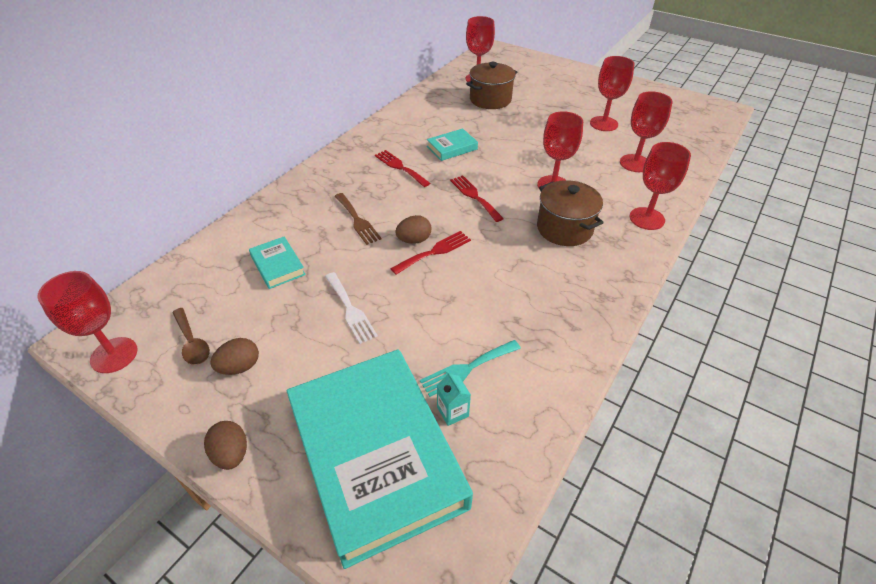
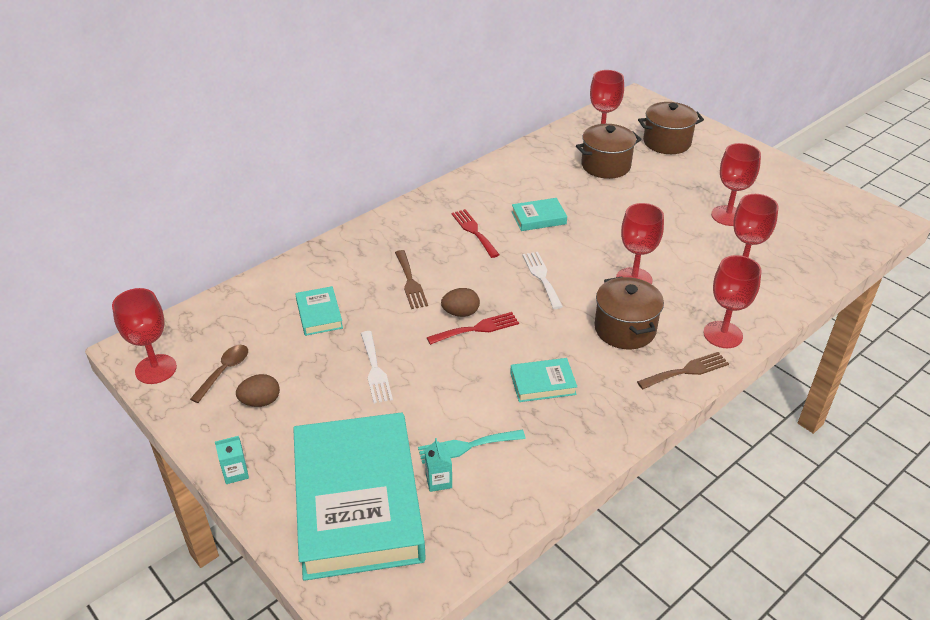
camera: 15 degrees right, 5 degrees down
(192, 342) = (224, 371): brown spoon -> brown spoon turned 135 degrees counterclockwise
(231, 454) = (235, 473): brown egg -> turquoise carton
(474, 196) = (542, 277): red fork -> white fork
(514, 291) = (542, 383): none -> turquoise book
(530, 76) = (667, 142): none -> brown pot
(632, 255) = (686, 371): none -> brown fork

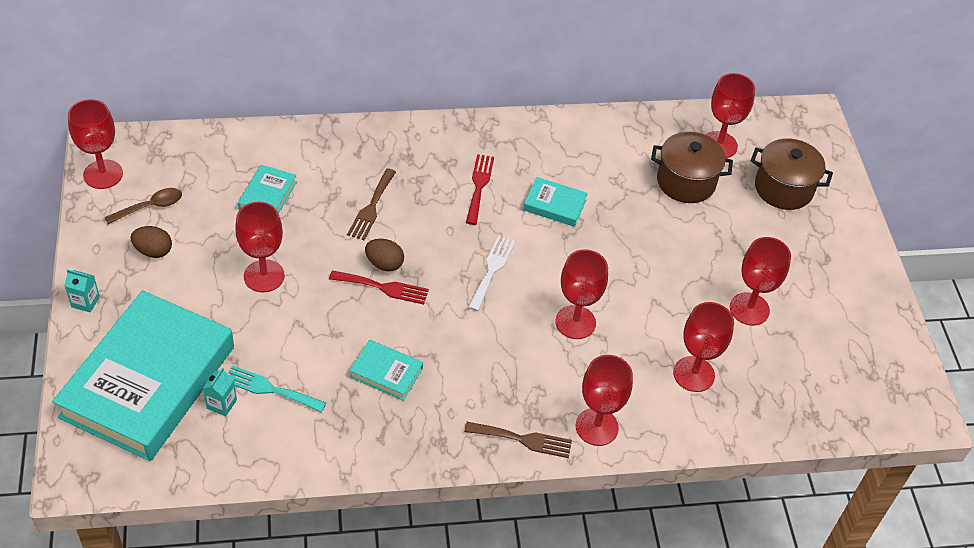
camera: 30 degrees right, 10 degrees up
(375, 370) = (264, 276): white fork -> red goblet
(625, 329) = (512, 366): brown pot -> none

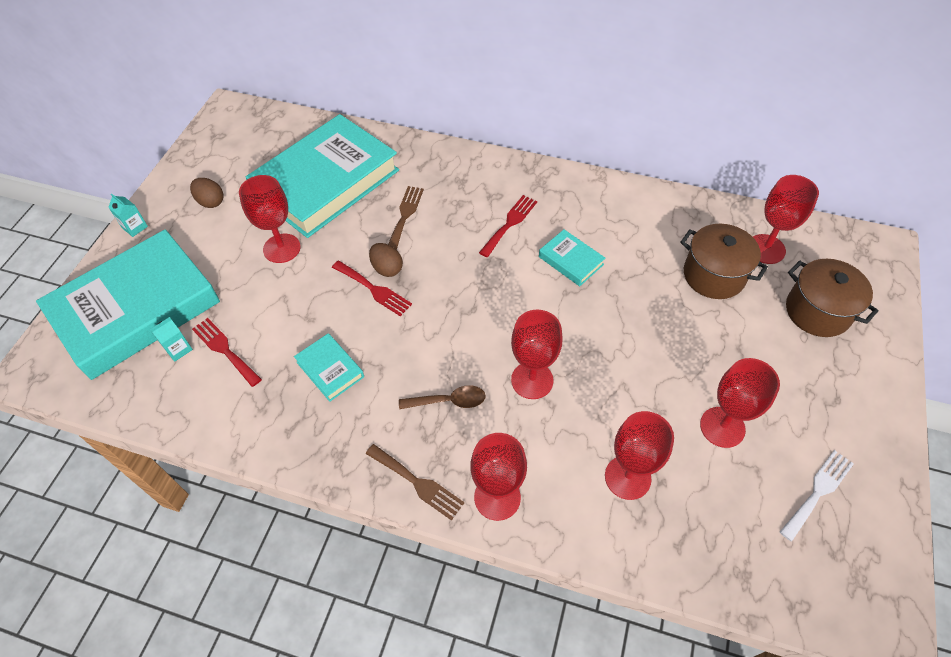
camera: 30 degrees right, 5 degrees up
(103, 174) = (214, 131): red goblet -> none
(150, 207) = (231, 166): brown spoon -> brown spoon (448, 401)
(267, 196) = (326, 182): turquoise book -> turquoise book, size x2.45
(270, 389) = (225, 350): turquoise fork -> red fork
(371, 207) = (405, 216): brown fork -> brown fork turned 150 degrees clockwise
(492, 270) = (479, 303): white fork -> white fork (818, 491)

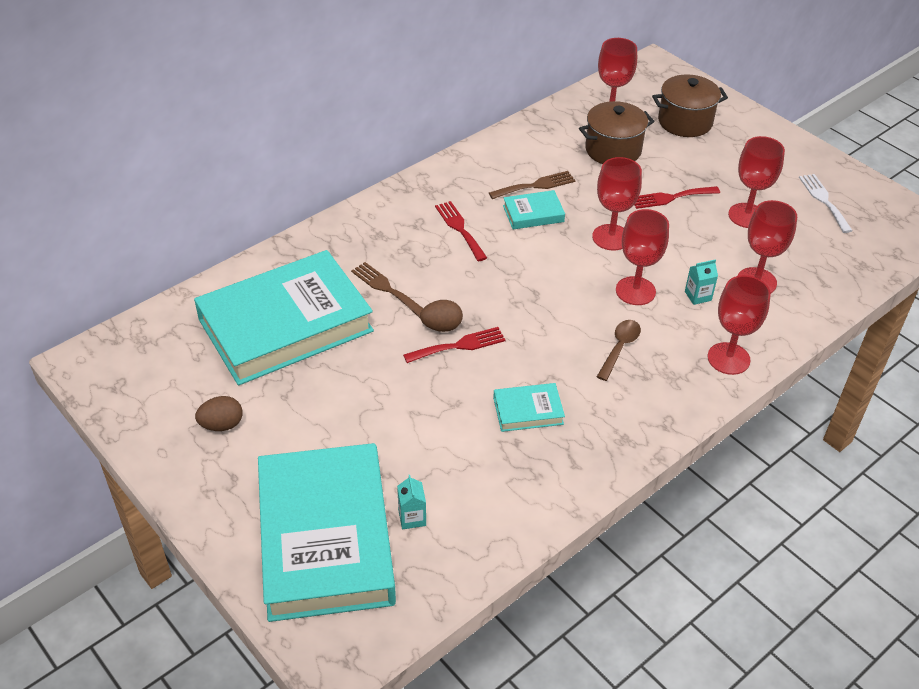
camera: 60 degrees left, 10 degrees down
(135, 227) = (196, 504): turquoise carton -> turquoise carton (698, 296)
(225, 350) = (443, 480): red fork -> red fork (671, 197)
(282, 248) = (346, 391): red goblet -> red goblet (611, 237)
(326, 182) = (285, 325): turquoise book -> turquoise book turned 75 degrees clockwise
(417, 483) = (685, 400): brown fork -> brown fork (536, 185)

